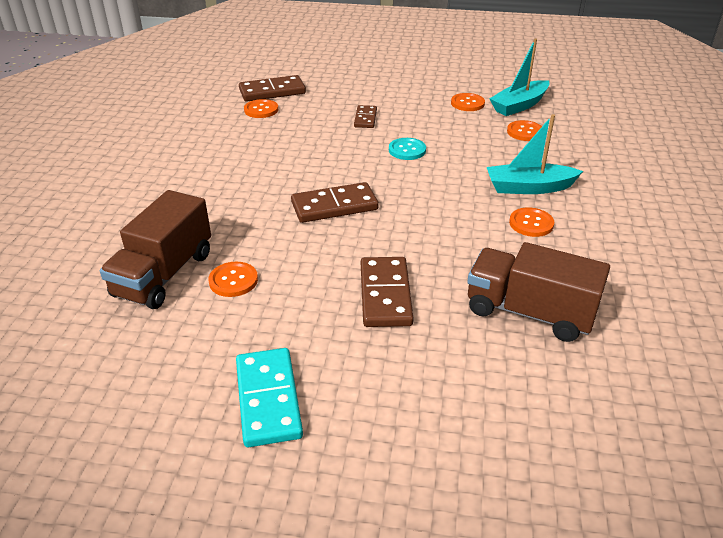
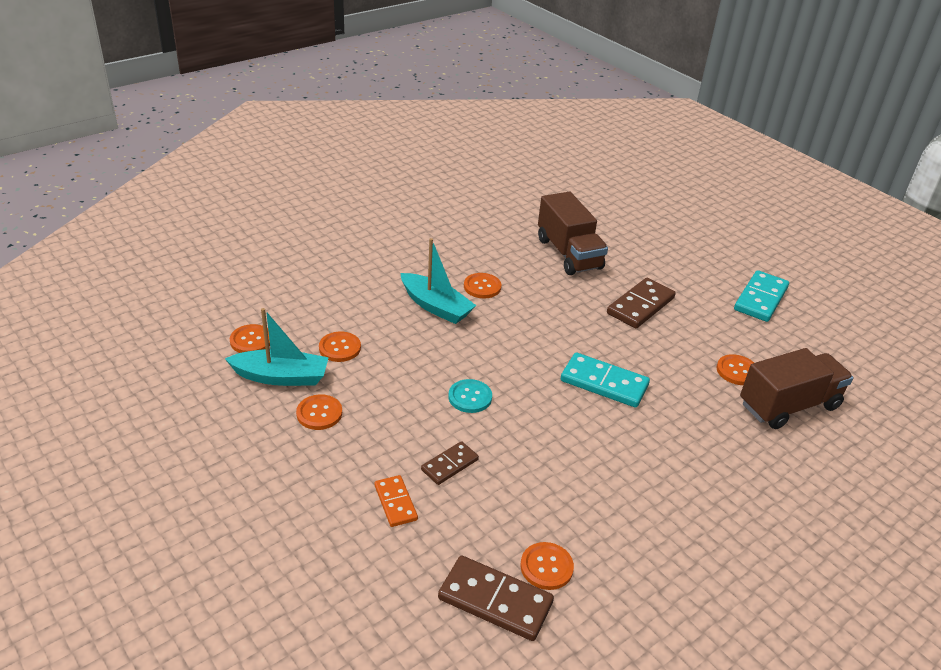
camera: 140 degrees left, 0 degrees up
(334, 206) = (604, 383): brown domino -> turquoise domino
(367, 95) = (395, 502): none -> orange domino
(572, 110) = (251, 340): none -> orange button

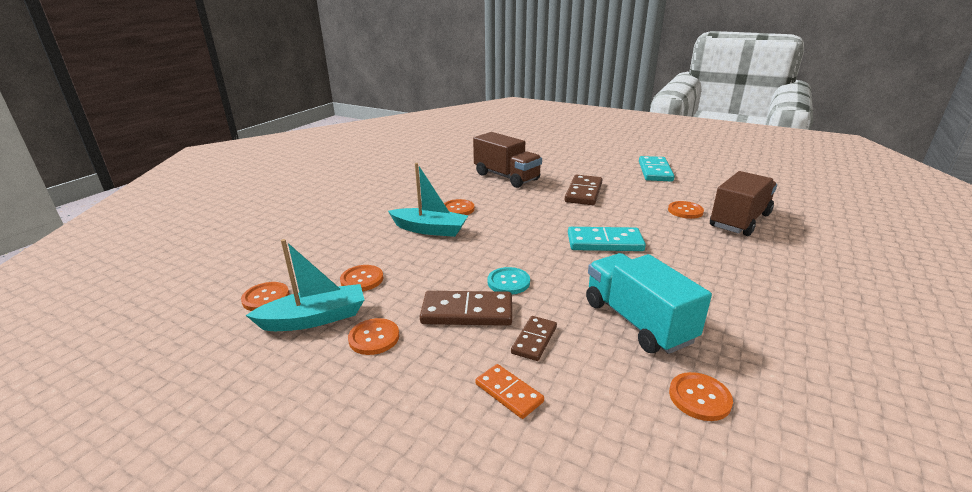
camera: 20 degrees left, 10 degrees down
(495, 601) = (686, 453): brown domino -> brown domino (467, 312)
(557, 481) = (637, 321): none -> turquoise truck

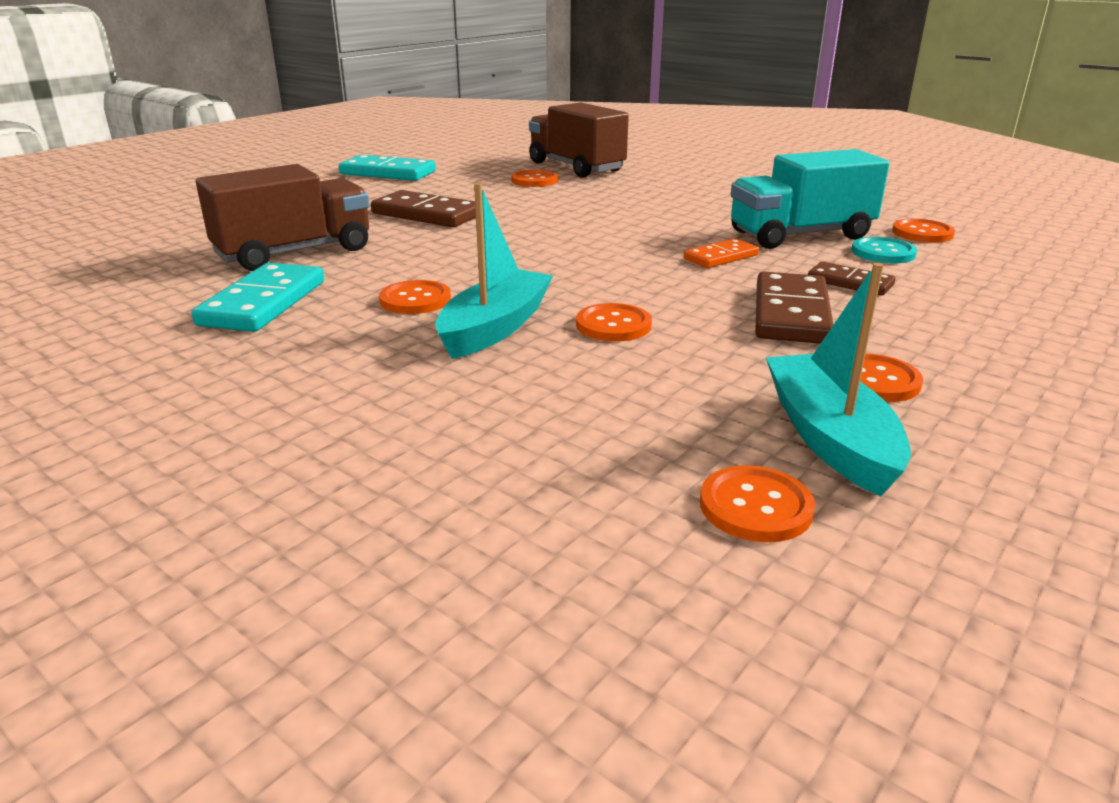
camera: 80 degrees left, 0 degrees up
(362, 279) = (685, 393): orange button -> orange button (613, 325)
(508, 282) = (707, 284): turquoise button -> turquoise button (883, 253)
(509, 393) = (958, 303): orange domino -> orange domino (721, 257)
(604, 242) = (605, 224): turquoise domino -> turquoise domino (263, 303)

